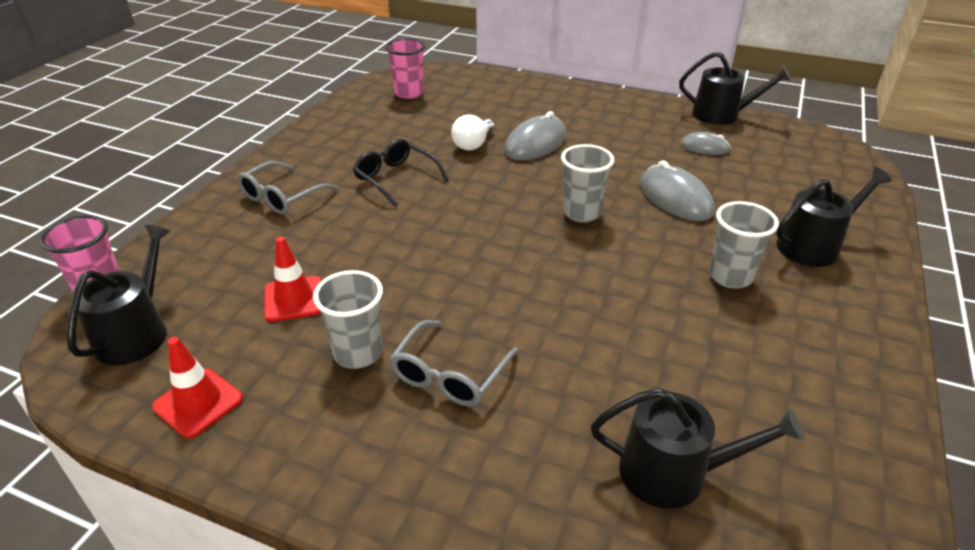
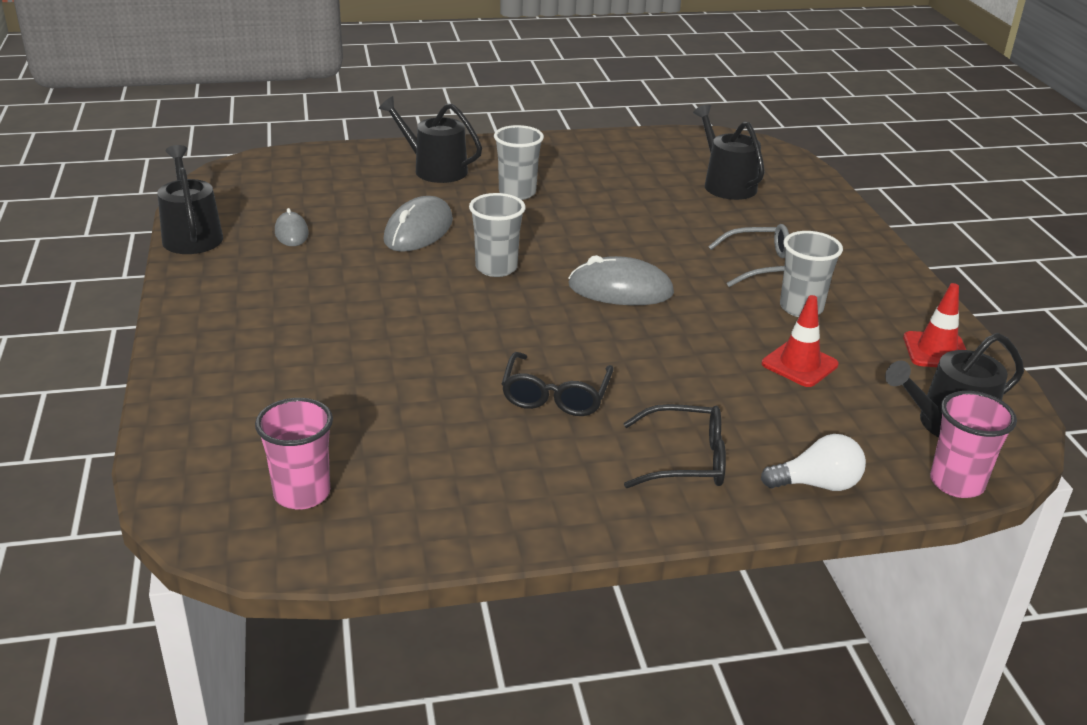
camera: 125 degrees left, 5 degrees down
(282, 197) = (685, 460): grey glasses -> black glasses
(473, 144) = (418, 372): white light bulb -> white light bulb (817, 484)
(535, 144) = (376, 330): grey mouse -> grey mouse (620, 290)

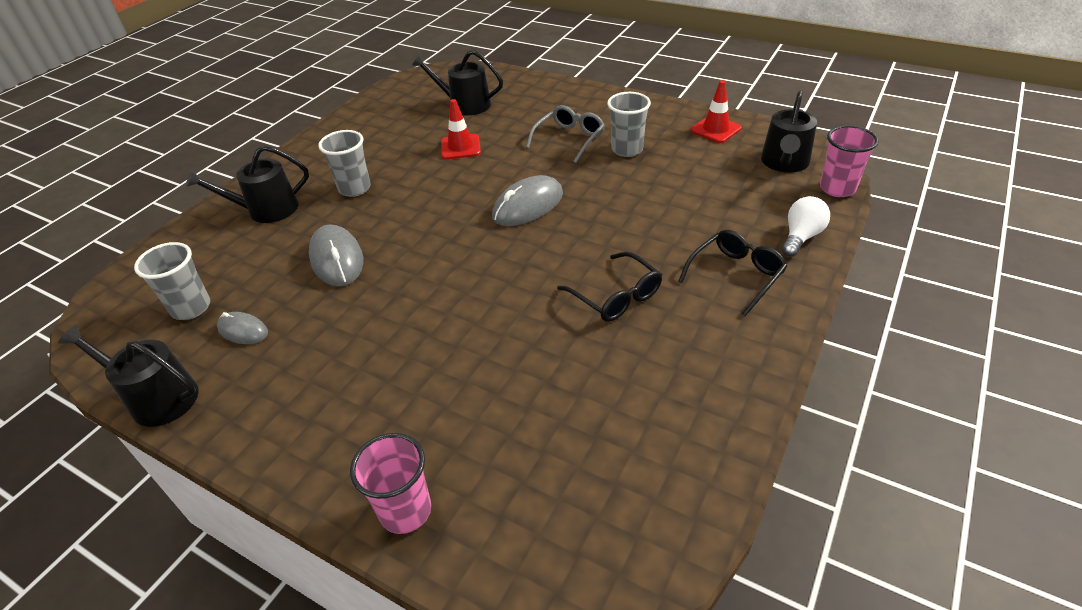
camera: 45 degrees left, 10 degrees up
(302, 493) = (611, 498): pink cup -> pink cup (405, 511)
(496, 268) = (435, 246): grey cup -> grey cup (191, 308)
(799, 364) = (681, 180): red traffic cone -> red traffic cone (460, 147)

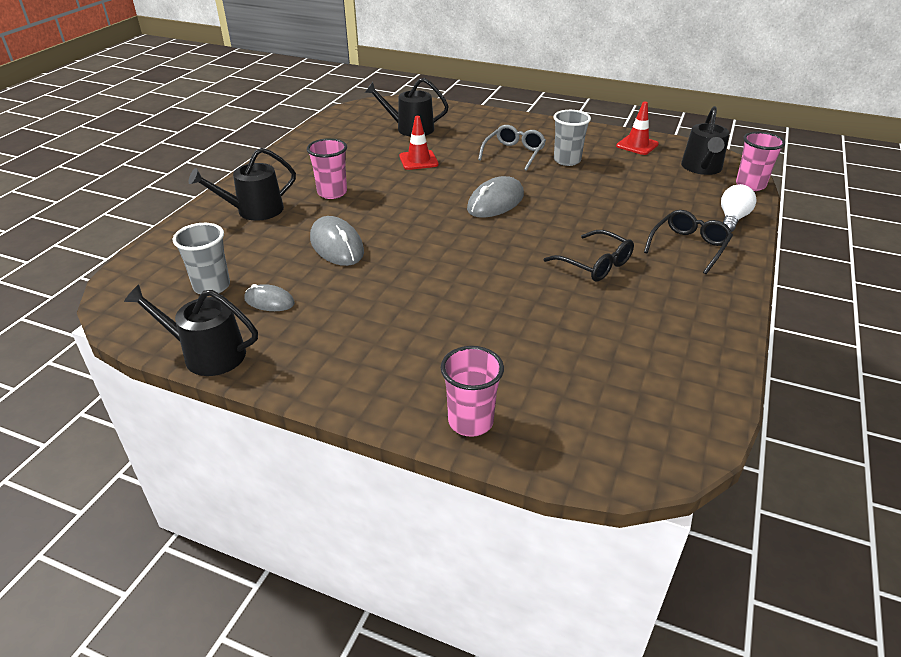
camera: 10 degrees left, 5 degrees down
(354, 188) = (332, 193): grey cup -> pink cup

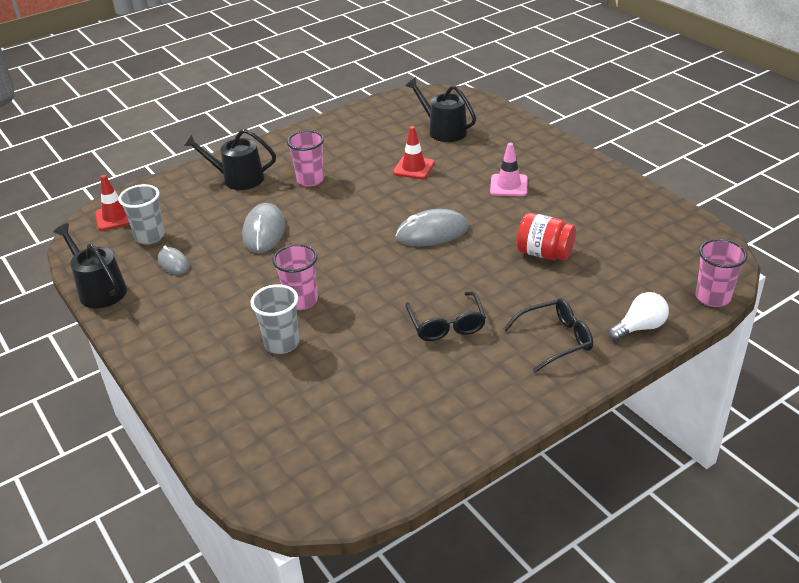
camera: 35 degrees right, 0 degrees up
(470, 421) = (204, 413): pink cup -> pink cup (301, 301)
(514, 153) = (508, 185): grey glasses -> pink traffic cone
(567, 160) = (551, 209): grey cup -> grey cup (282, 343)
(602, 191) = (544, 253): none -> red jar
(637, 145) = (647, 212): red traffic cone -> red traffic cone (115, 217)
(702, 168) = (684, 260): black watering can -> none

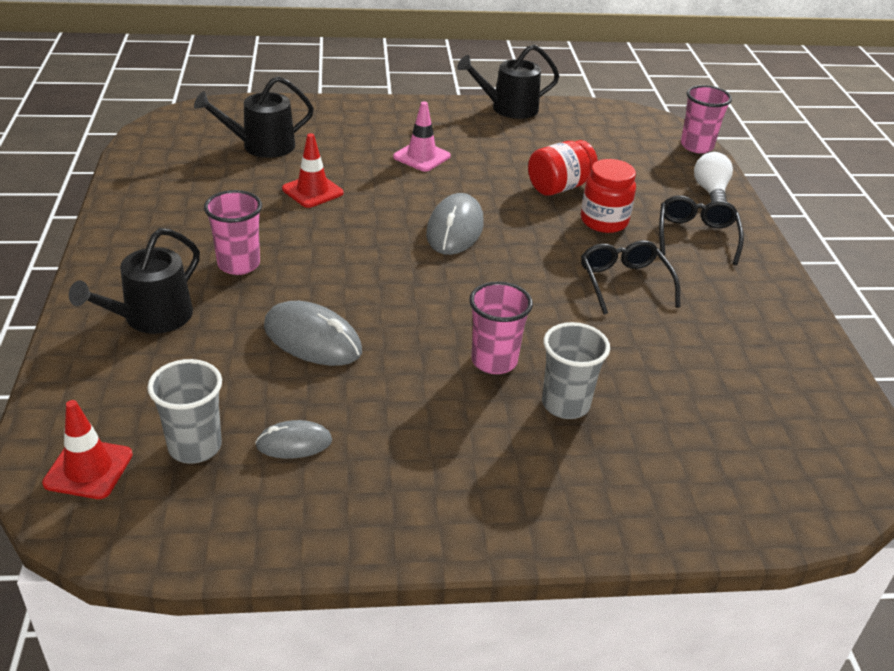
camera: 65 degrees left, 0 degrees up
(99, 290) = (278, 543): black watering can -> black watering can (509, 108)
(446, 324) = (624, 283): black glasses -> black glasses turned 120 degrees counterclockwise
(520, 289) = (604, 221): none -> red jar

